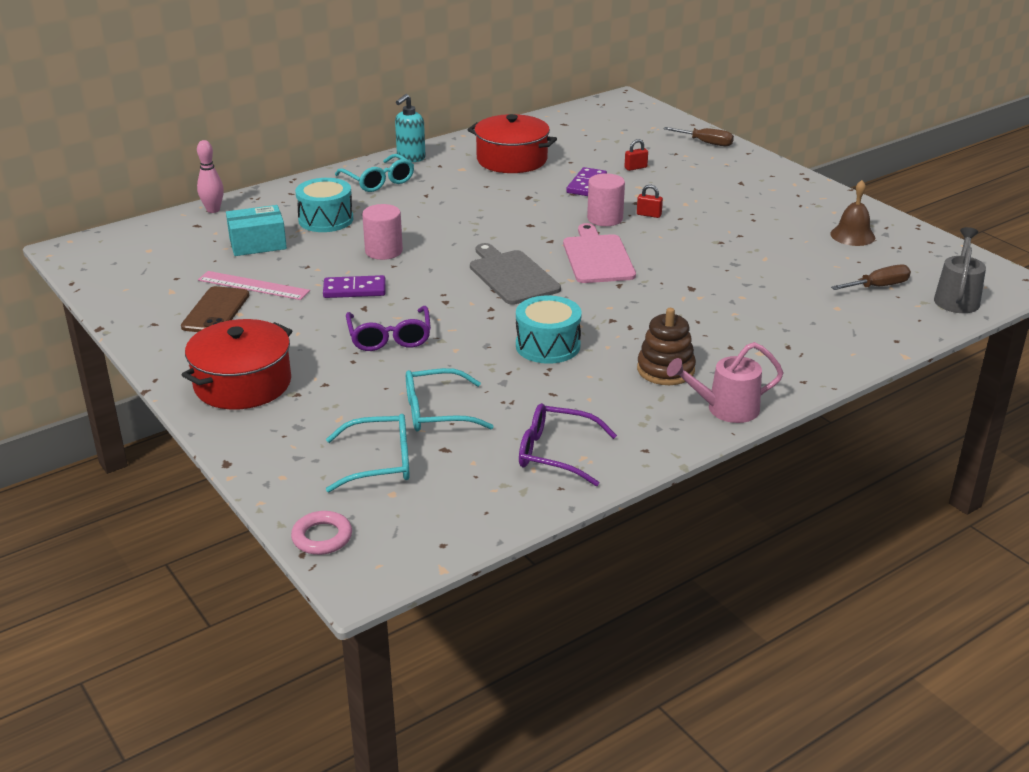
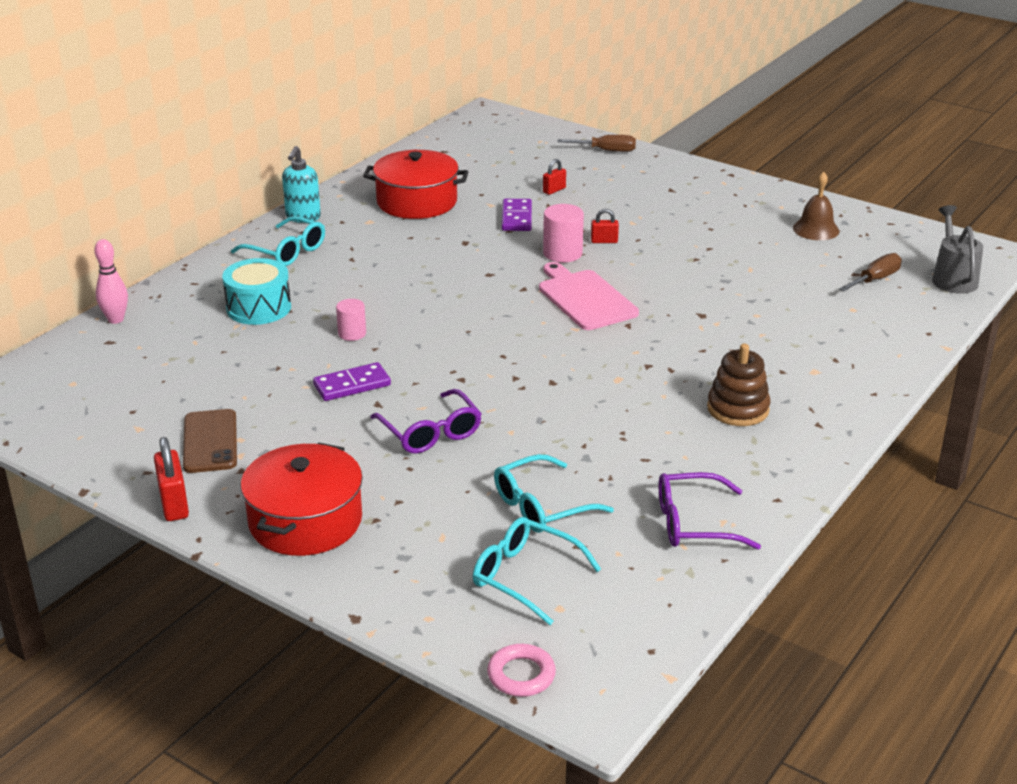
camera: 20 degrees left, 0 degrees up
(156, 351) = (174, 504): none -> red padlock
(253, 285) = (232, 402): pink ruler -> none
(258, 244) = (200, 351): turquoise box -> none
(381, 462) = (524, 576): turquoise glasses -> turquoise glasses turned 120 degrees counterclockwise
(383, 251) = (352, 333): pink cylinder -> pink cylinder, size x0.65
(512, 276) = (511, 336): grey cutting board -> none
(548, 346) = (603, 407): turquoise drum -> none
(725, 409) = (822, 439): pink watering can -> none

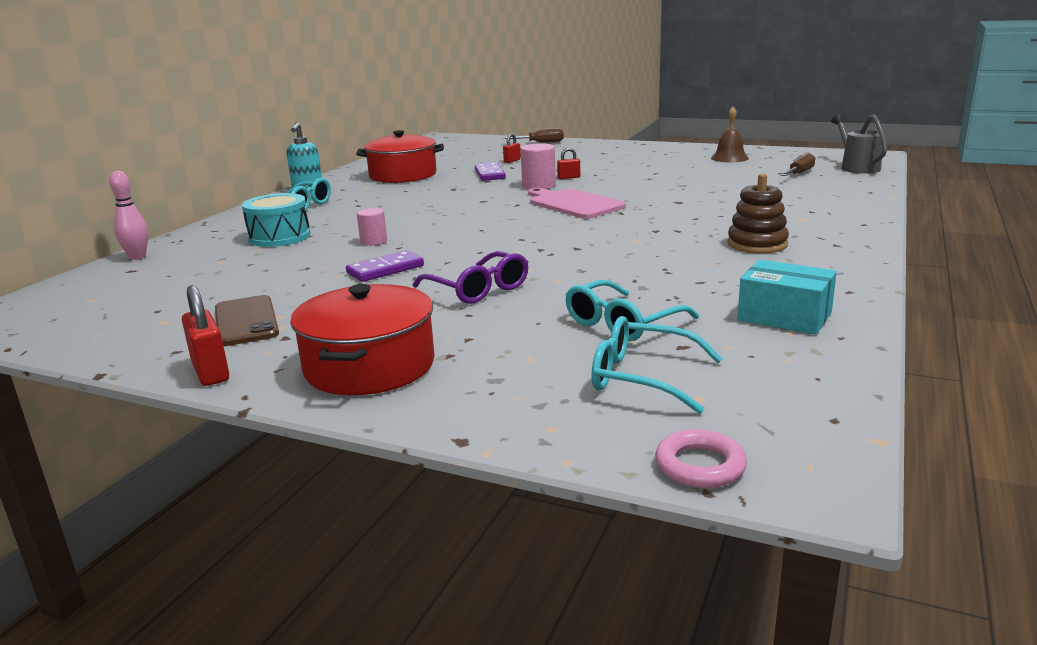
camera: 10 degrees left, 10 degrees down
(692, 523) = (784, 316): purple glasses -> turquoise box

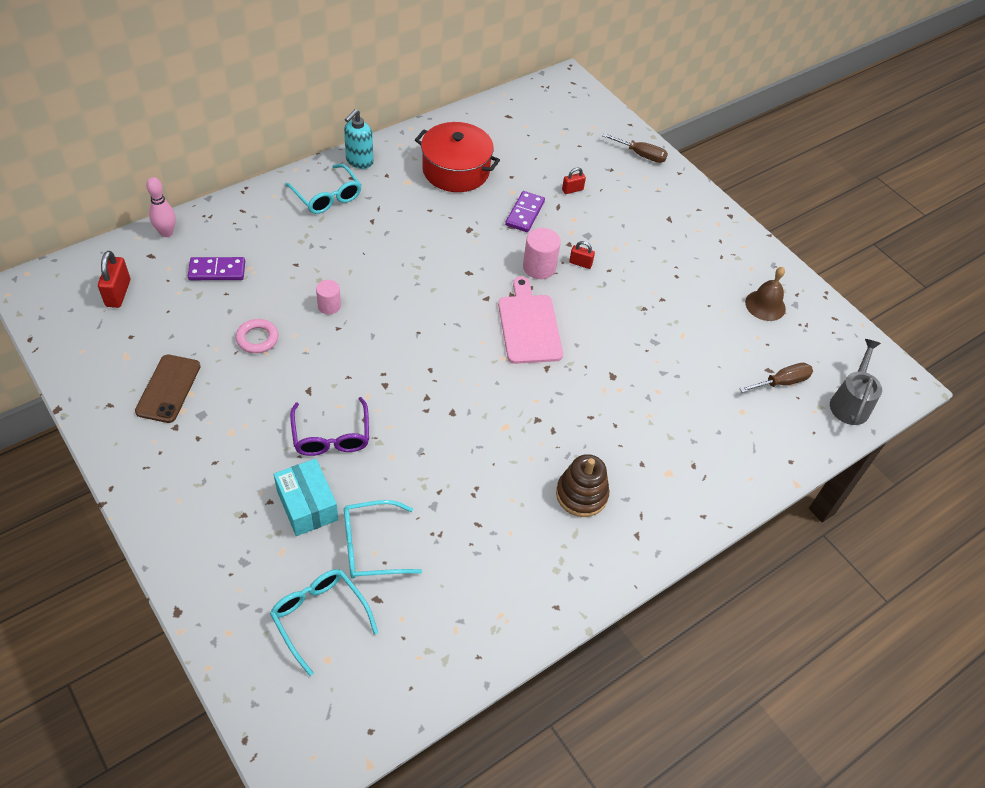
camera: 25 degrees right, 30 degrees up
(211, 372) = (111, 446): red padlock -> red padlock (118, 293)
(279, 237) = (275, 254): turquoise drum -> none
(369, 366) = (193, 498): red pot -> none
(385, 270) = (300, 363): purple domino -> purple domino (217, 271)
(700, 465) = (263, 718): pink ring -> pink ring (257, 338)
(784, 316) = (475, 608): turquoise box -> turquoise box (307, 505)

